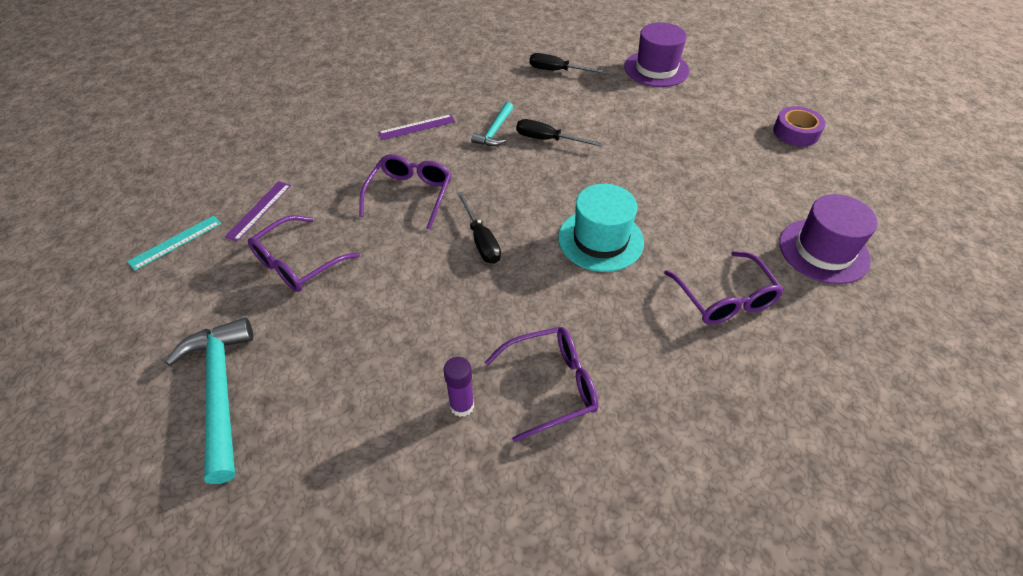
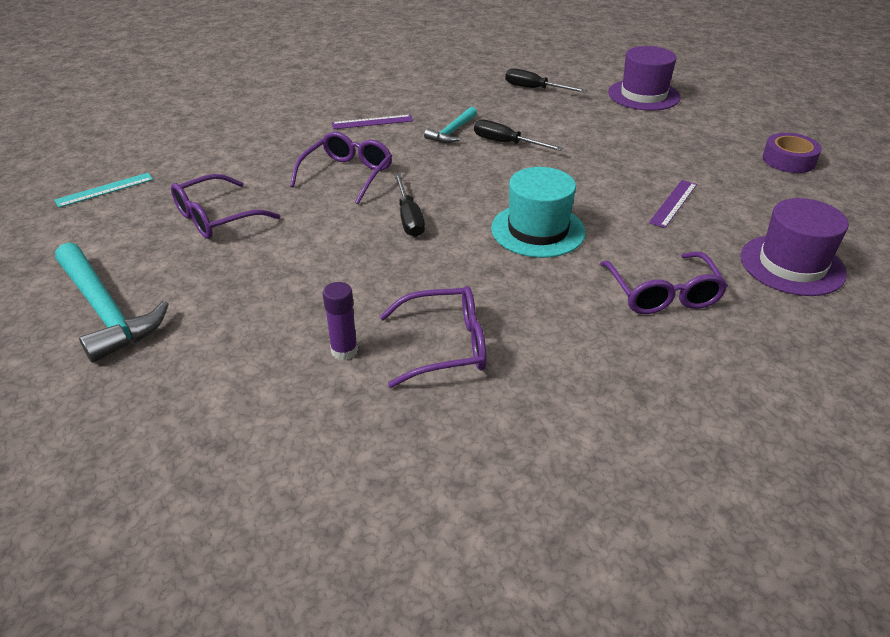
camera: 10 degrees right, 10 degrees down
(220, 392) = (106, 310): turquoise hammer -> turquoise hammer turned 150 degrees clockwise
(259, 210) = (193, 173): purple ruler -> purple ruler (673, 203)

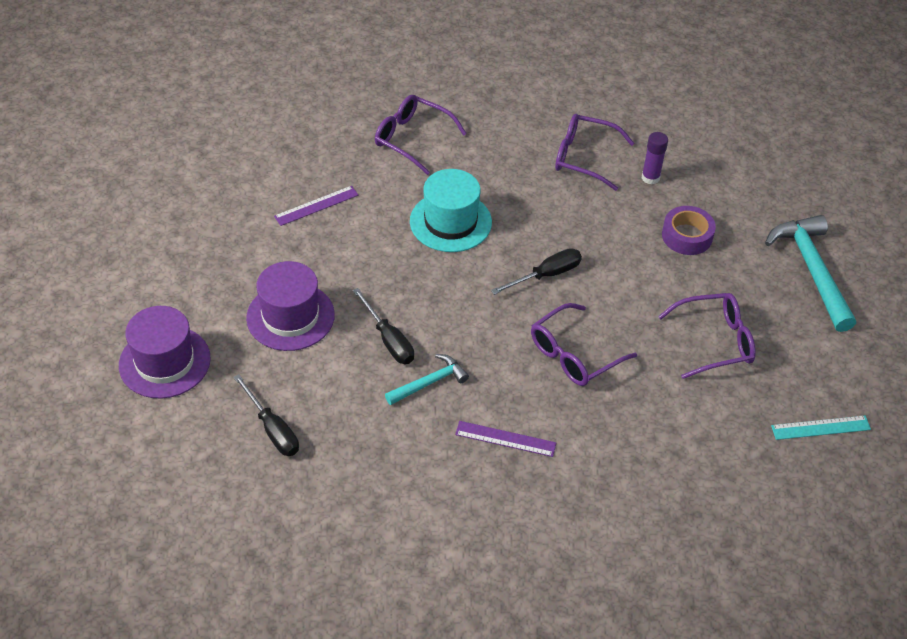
camera: 155 degrees left, 10 degrees up
(409, 218) = (546, 275): black screwdriver -> black screwdriver turned 45 degrees clockwise
(662, 293) = (413, 139): purple glasses -> purple glasses turned 75 degrees counterclockwise
(788, 160) = (158, 211): purple tape -> purple tape (687, 236)
(792, 265) = (300, 124): purple hat -> purple hat (290, 316)

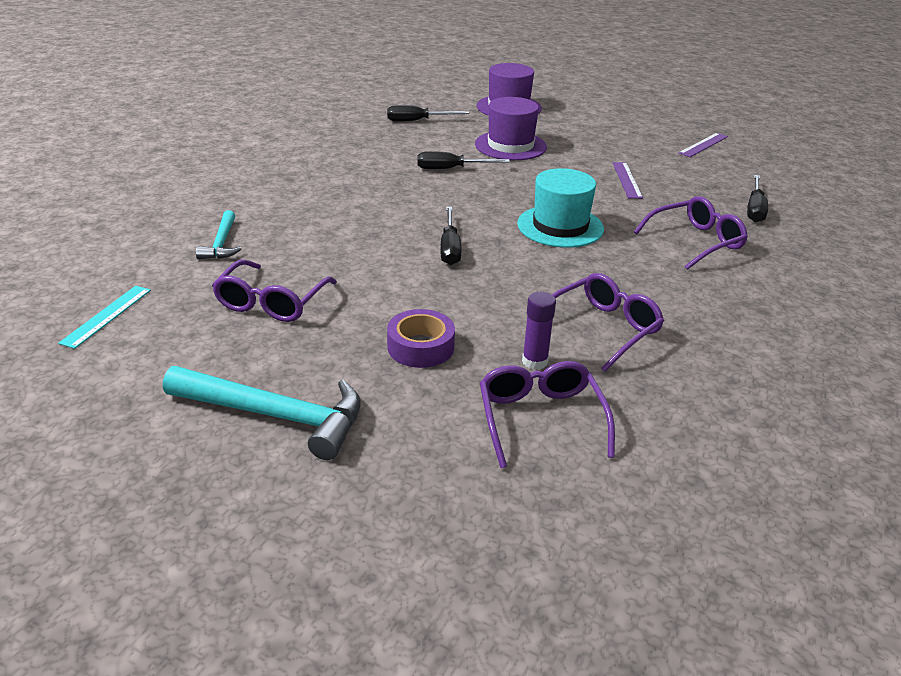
camera: 120 degrees right, 15 degrees down
(320, 116) = (754, 209): none -> black screwdriver
(429, 382) = (393, 171): turquoise hammer -> turquoise hammer (222, 243)
(505, 439) = (309, 181): purple ruler -> purple ruler (703, 145)
(575, 354) = (348, 230): purple glasses -> purple glasses (541, 420)

